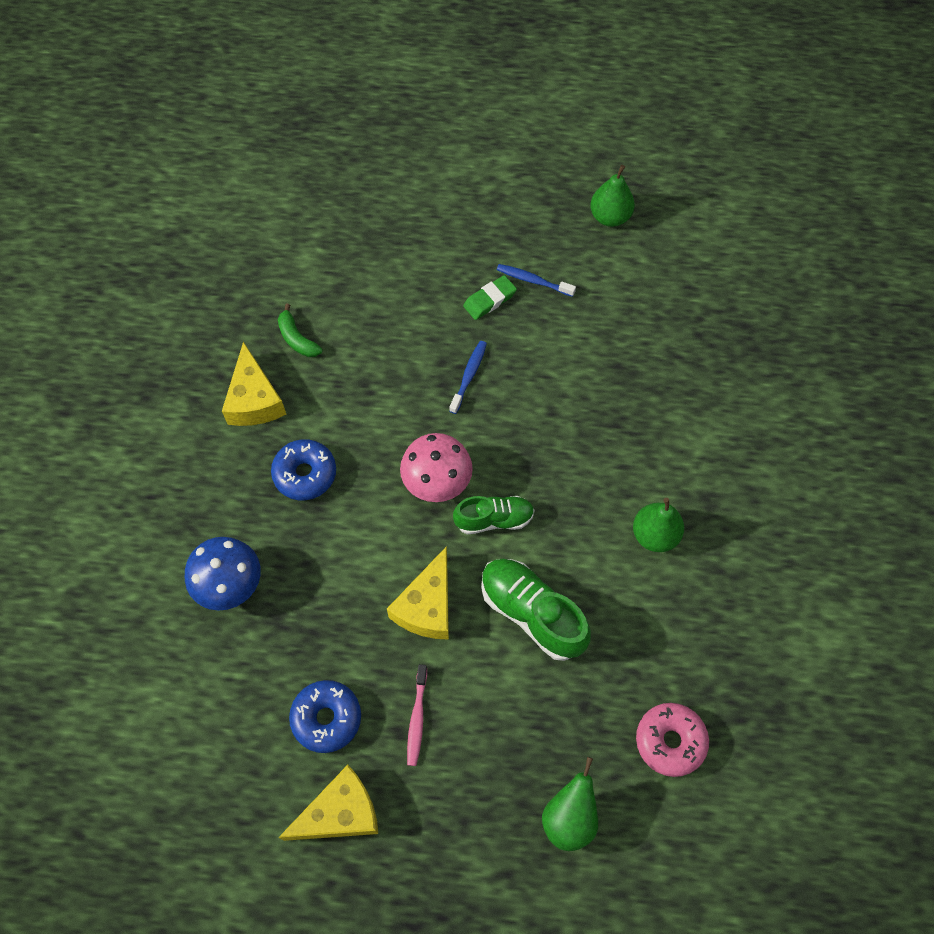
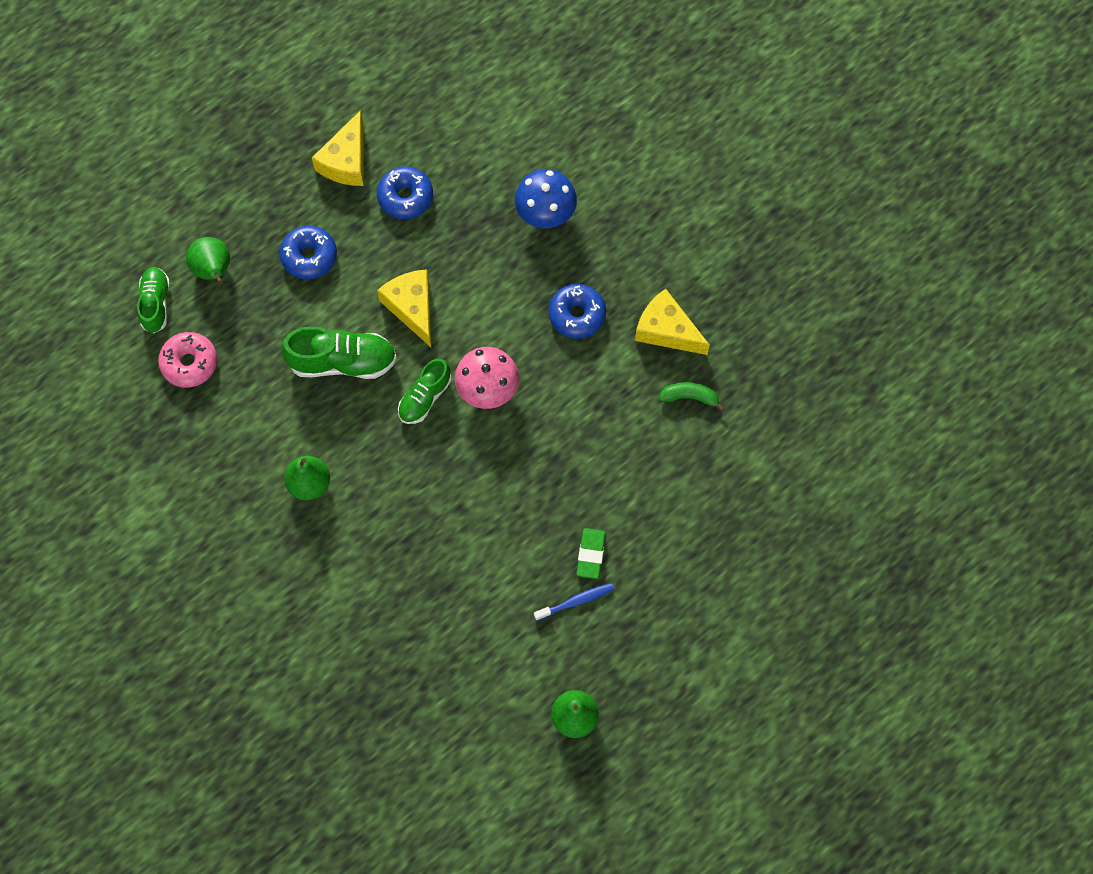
camera: 135 degrees right, 5 degrees up
(417, 719) = (352, 243): pink toothbrush -> none
(468, 744) = (309, 256): none -> blue donut
(469, 376) = (544, 481): blue toothbrush -> none
(654, 836) = (156, 304): none -> green shoe

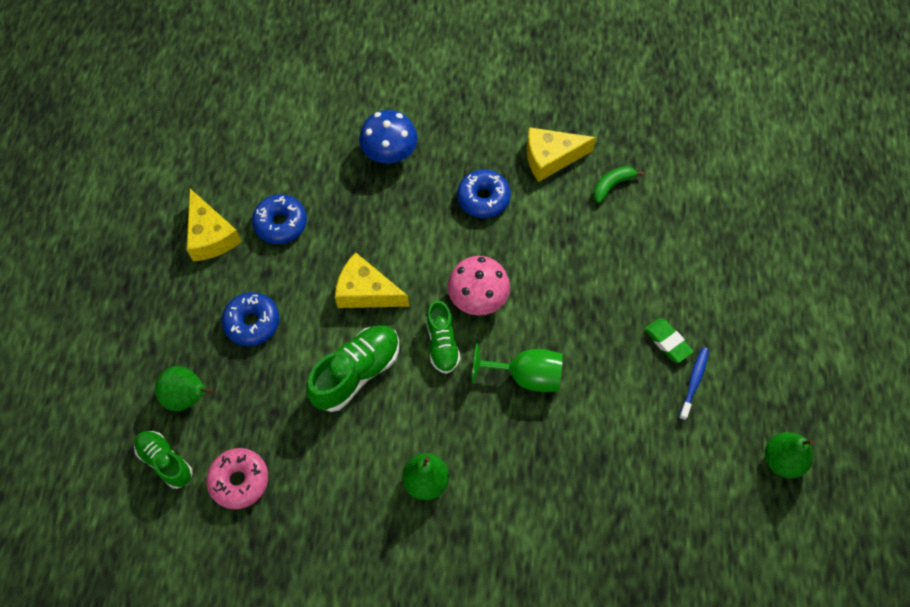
camera: 45 degrees left, 5 degrees down
(459, 478) = (526, 376): none -> green goblet

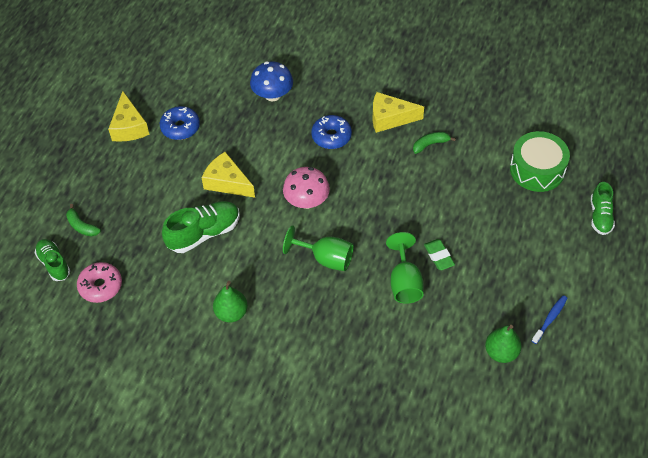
camera: 15 degrees right, 10 degrees down
(188, 397) = (81, 226): green pear -> green banana
(252, 323) = (141, 187): blue donut -> none
(442, 343) = (271, 226): green shoe -> green shoe (600, 216)
(635, 388) = (404, 282): none -> green goblet
(694, 382) = (450, 287): blue toothbrush -> blue toothbrush (550, 319)
(753, 195) = (537, 169): none -> green drum

